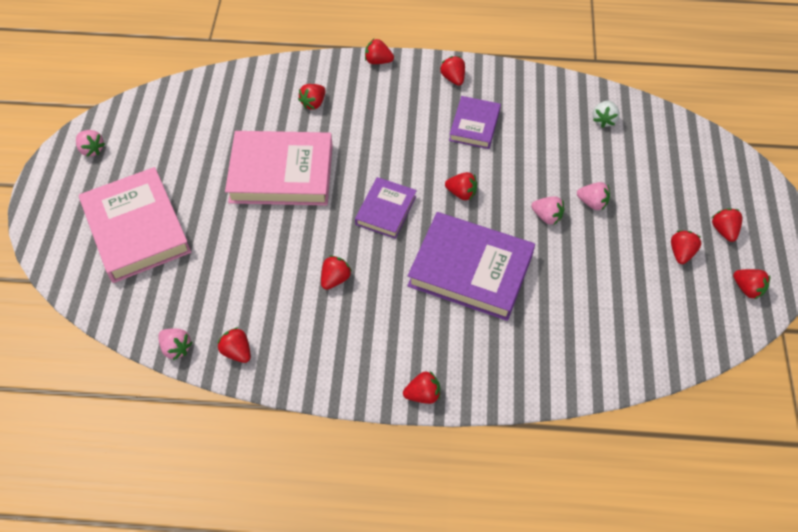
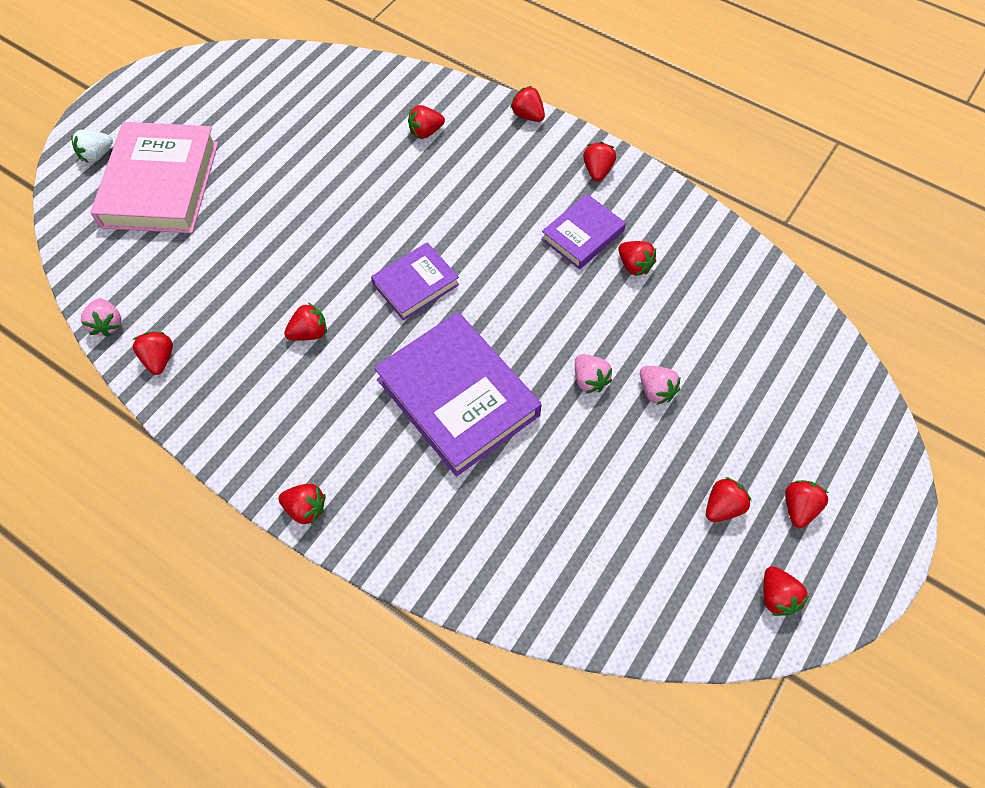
camera: 30 degrees right, 5 degrees up
(92, 149) = (179, 84): pink strawberry -> none
(281, 173) = (338, 192): pink book -> none
(461, 193) = (511, 305): red strawberry -> red strawberry (634, 265)
(603, 120) = (742, 299): white strawberry -> white strawberry (97, 155)

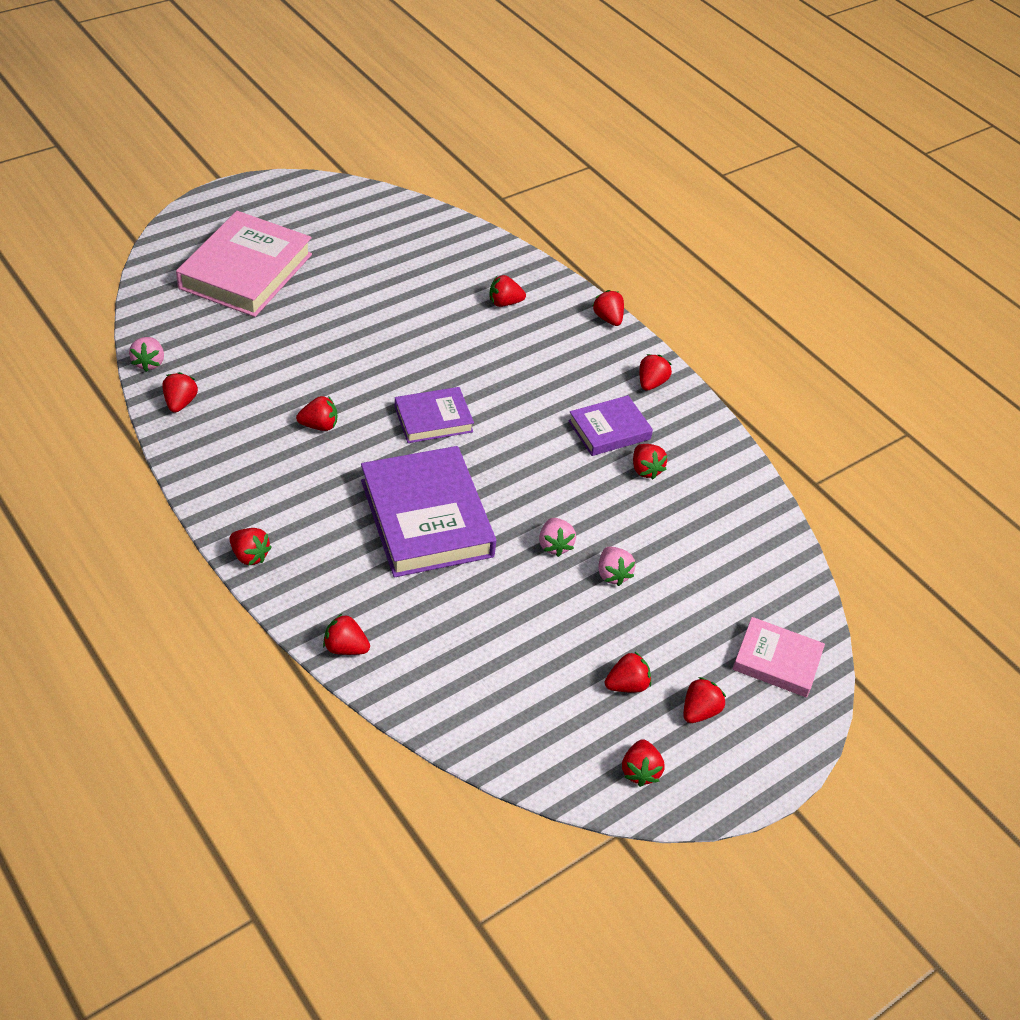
camera: 15 degrees right, 15 degrees down
(97, 155) = (202, 232): white strawberry -> none
(445, 575) = (345, 647): none -> red strawberry
(840, 425) = (777, 661): none -> pink book

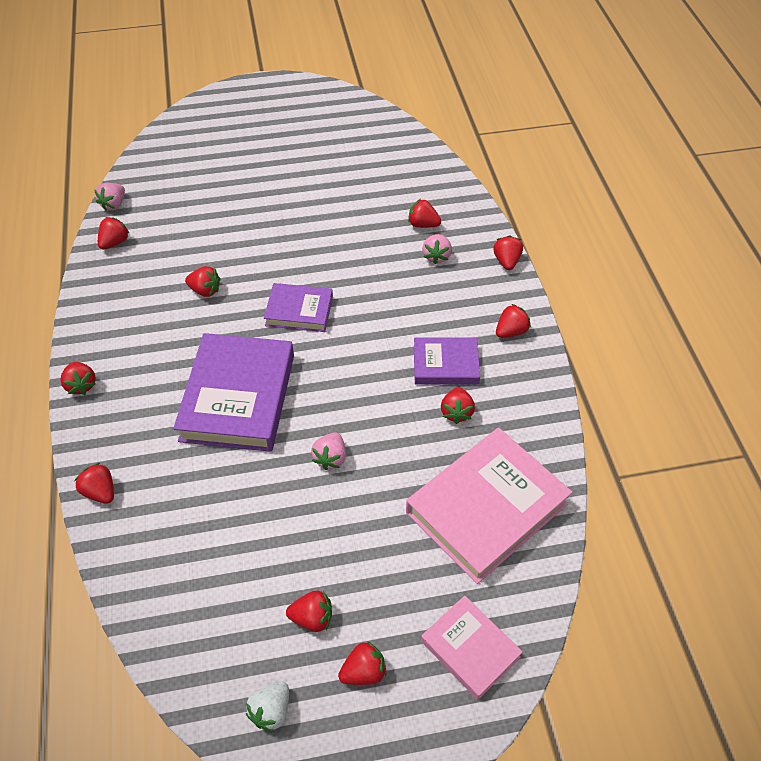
camera: 30 degrees right, 5 degrees up
(246, 271) = (232, 149): pink book -> pink book (486, 508)
(612, 574) = (365, 503): pink strawberry -> pink strawberry (436, 256)
(640, 771) = (271, 711): red strawberry -> white strawberry

